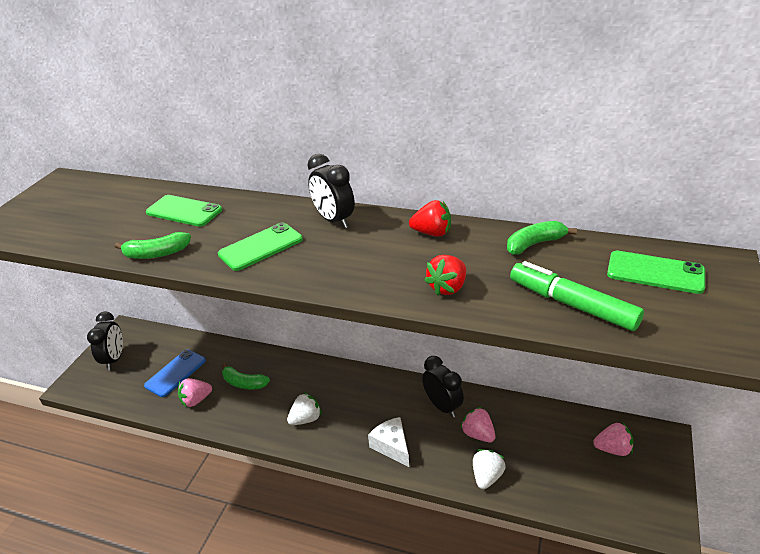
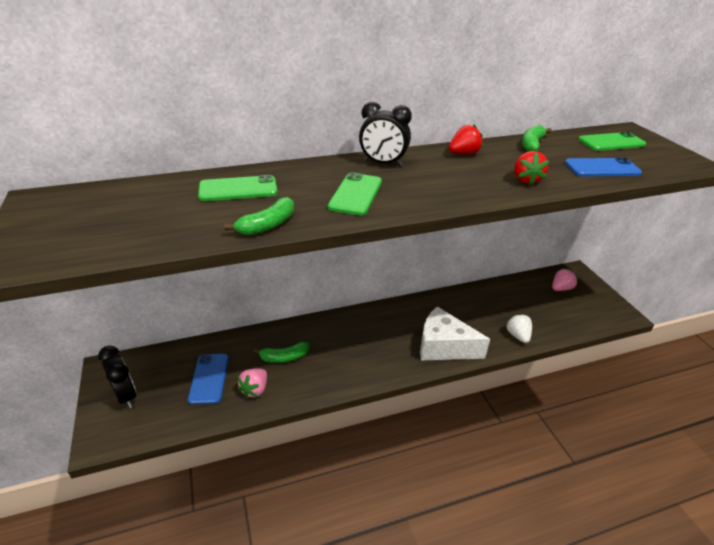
camera: 40 degrees left, 0 degrees up
(306, 419) = (364, 359): white strawberry -> none
(392, 446) = (444, 347): white cheese -> white cheese, size x1.65
(442, 406) = (447, 307): black clock -> none
(478, 434) = (486, 314): pink strawberry -> none
(571, 304) = (602, 168): green marker -> blue phone

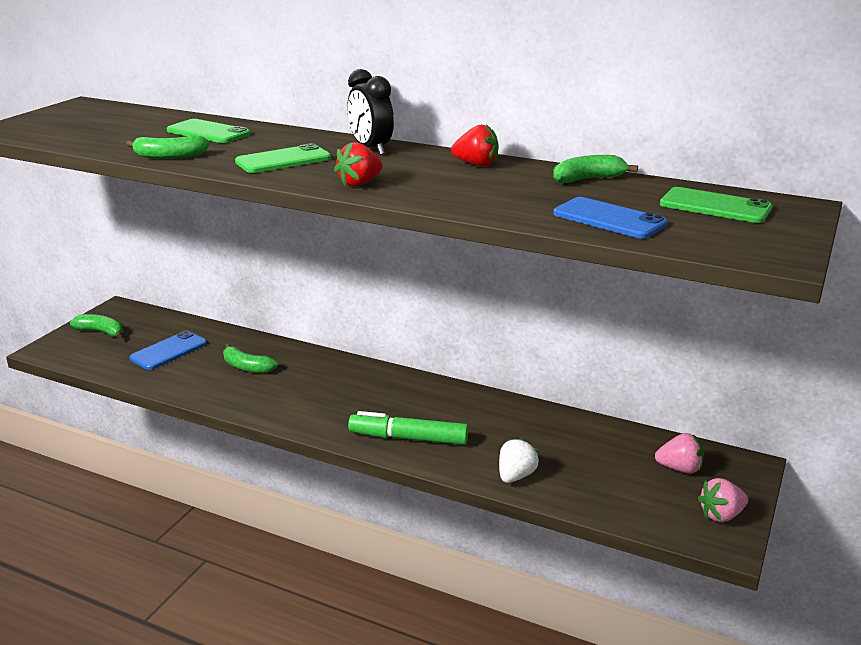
camera: 45 degrees right, 10 degrees down
(126, 396) = (101, 332): black clock -> green banana
(255, 389) = (186, 376): pink strawberry -> pink strawberry (721, 515)
(444, 347) = (408, 438): white cheese -> green marker
(526, 180) = (477, 199): red strawberry -> red strawberry (359, 183)

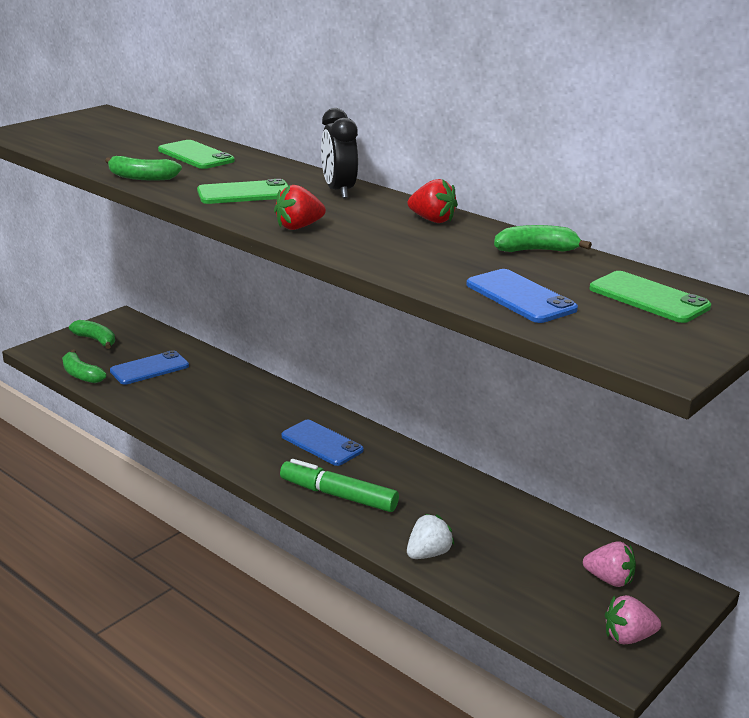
camera: 15 degrees right, 0 degrees up
(247, 367) = (215, 396): green banana -> green banana (81, 375)
(369, 394) = (322, 443): none -> blue phone

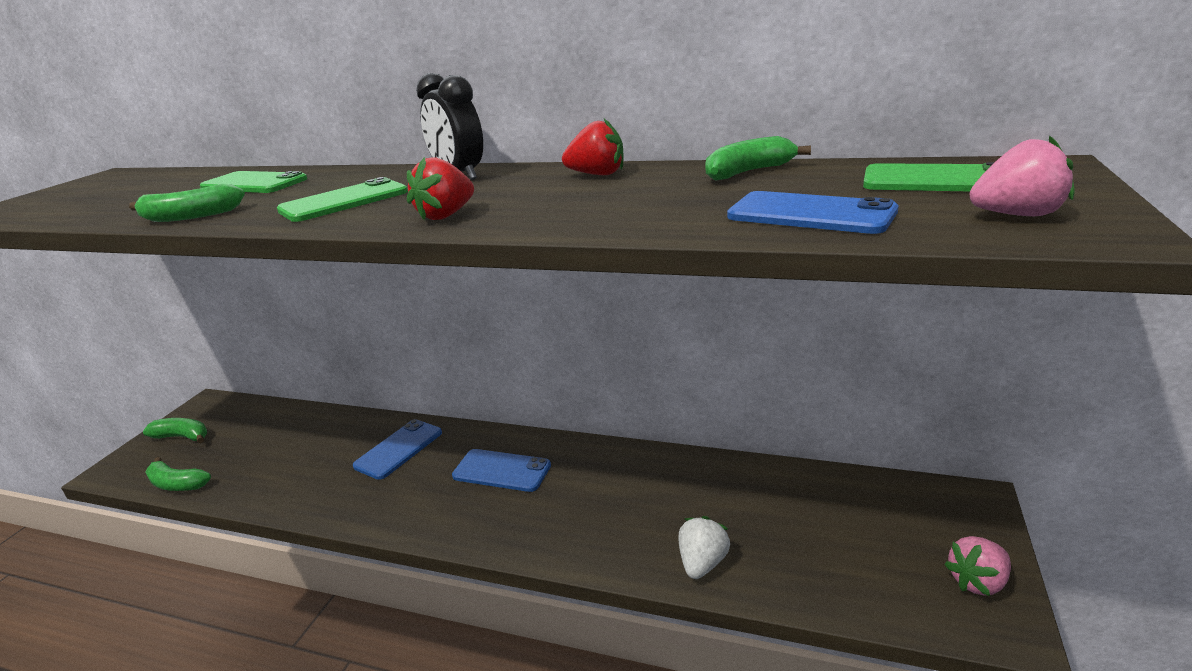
camera: 20 degrees left, 0 degrees up
(149, 368) = (261, 449): blue phone -> blue phone (399, 449)
(338, 495) = (557, 527): green marker -> none
(609, 579) = (897, 518): pink strawberry -> pink strawberry (1017, 215)

